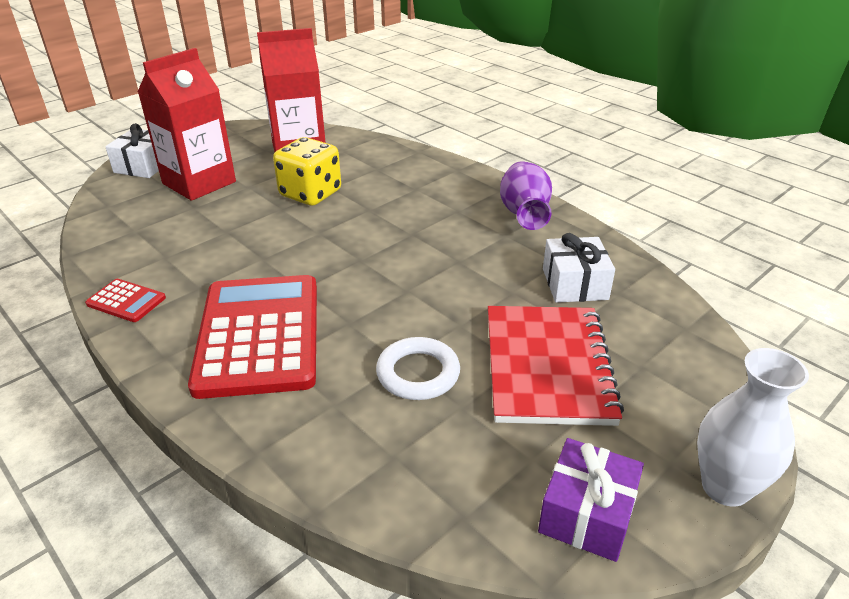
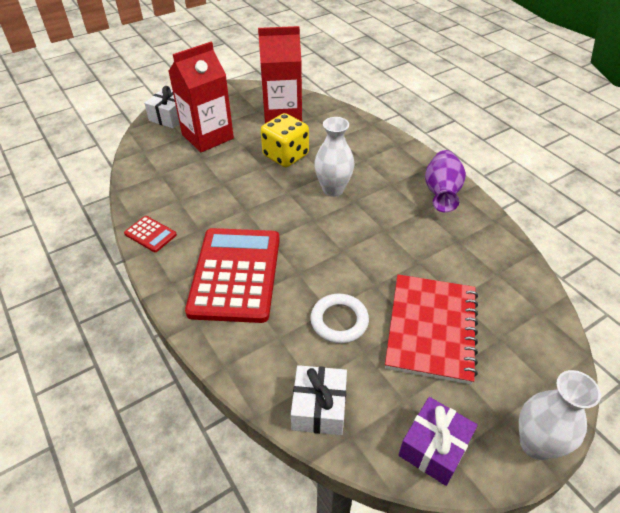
camera: 10 degrees right, 10 degrees up
(381, 224) = (333, 189): none -> white vase
(574, 284) = (466, 261): white gift -> white gift (319, 407)

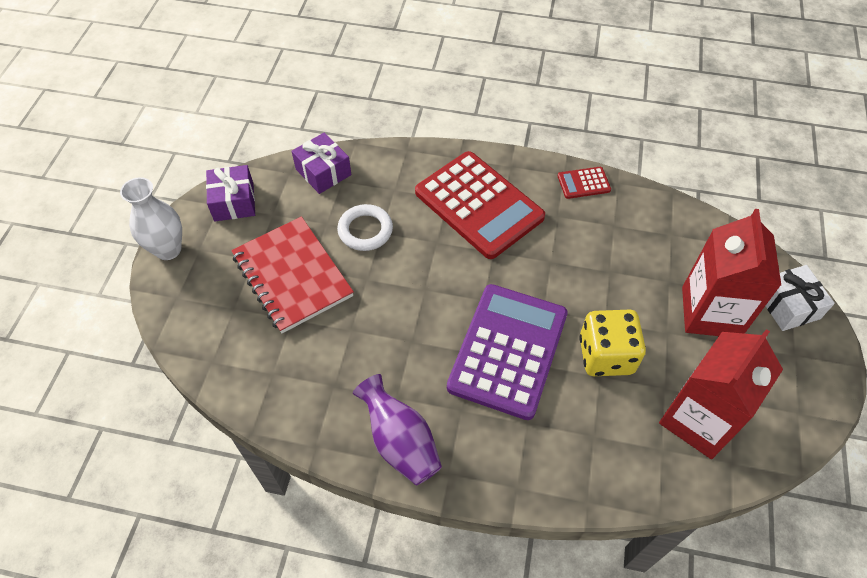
camera: 135 degrees right, 10 degrees up
(319, 407) = (323, 172): white gift -> purple gift
(333, 189) = (508, 350): white vase -> purple calculator

